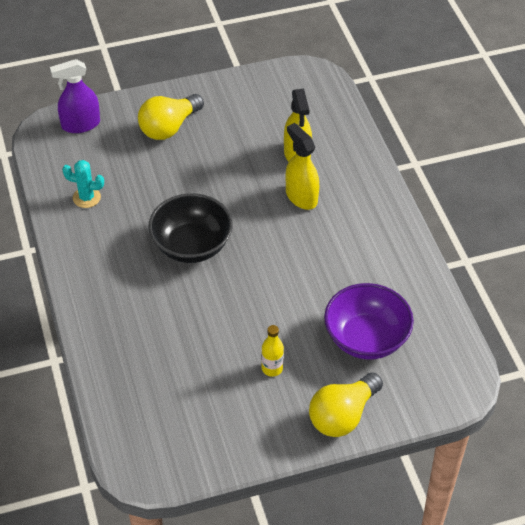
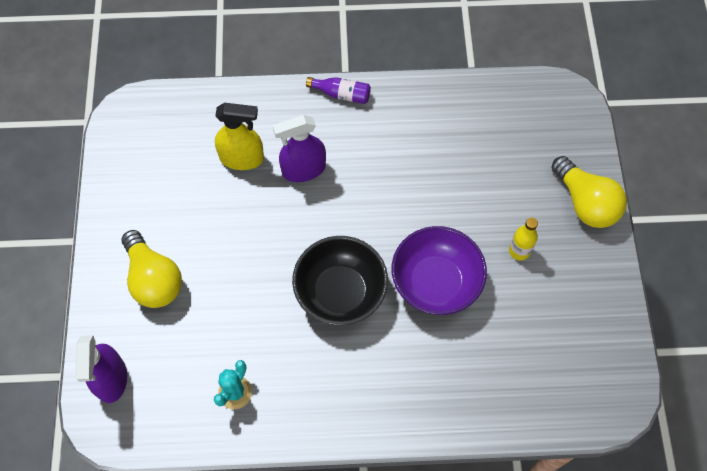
camera: 75 degrees left, 15 degrees up
(301, 197) = (303, 169): yellow spray bottle -> purple spray bottle
(366, 338) = (500, 159): purple bowl -> purple bowl (435, 282)
(389, 207) = (342, 94): none -> purple bottle

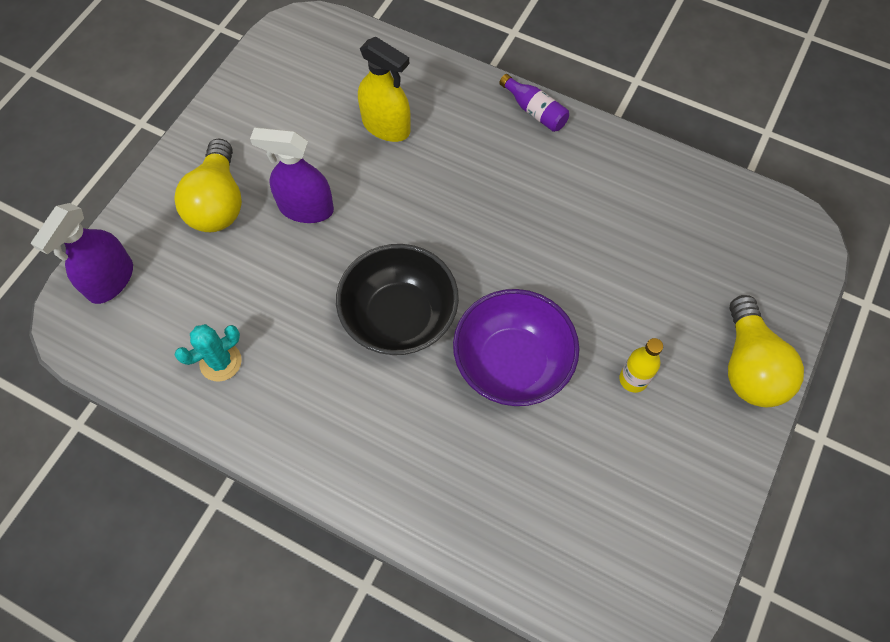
camera: 30 degrees right, 0 degrees up
(303, 169) = (443, 168): purple spray bottle -> purple spray bottle (306, 208)

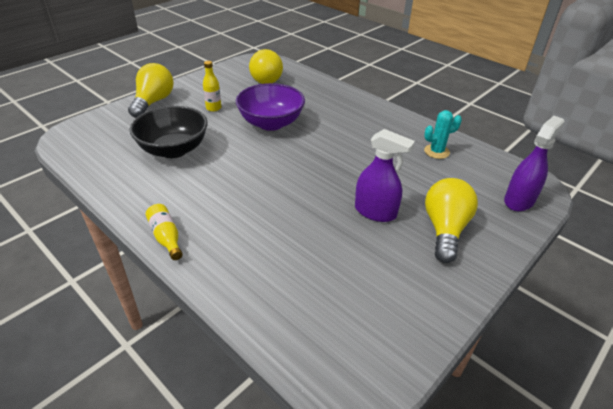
camera: 165 degrees left, 25 degrees down
(386, 126) = (295, 254): yellow spray bottle -> none
(399, 317) = (326, 149): black bowl -> black bowl (174, 149)
(535, 111) = (166, 237): purple bottle -> yellow bottle
(589, 531) = (267, 78): none -> yellow light bulb

